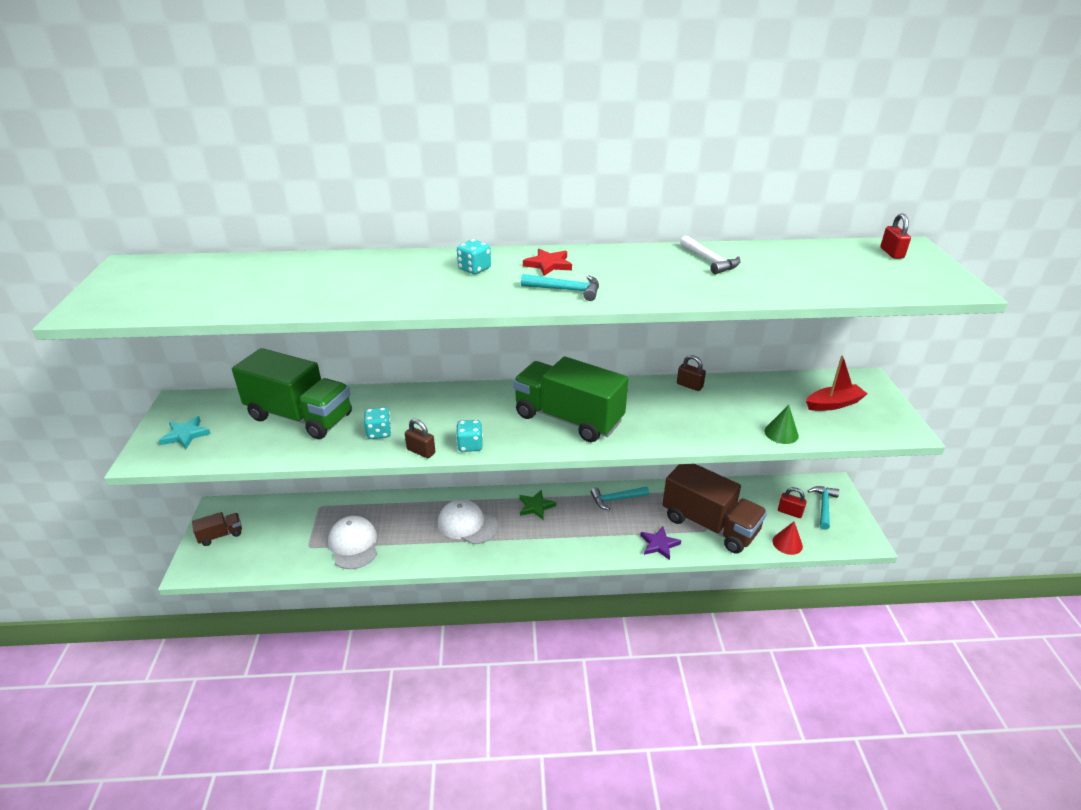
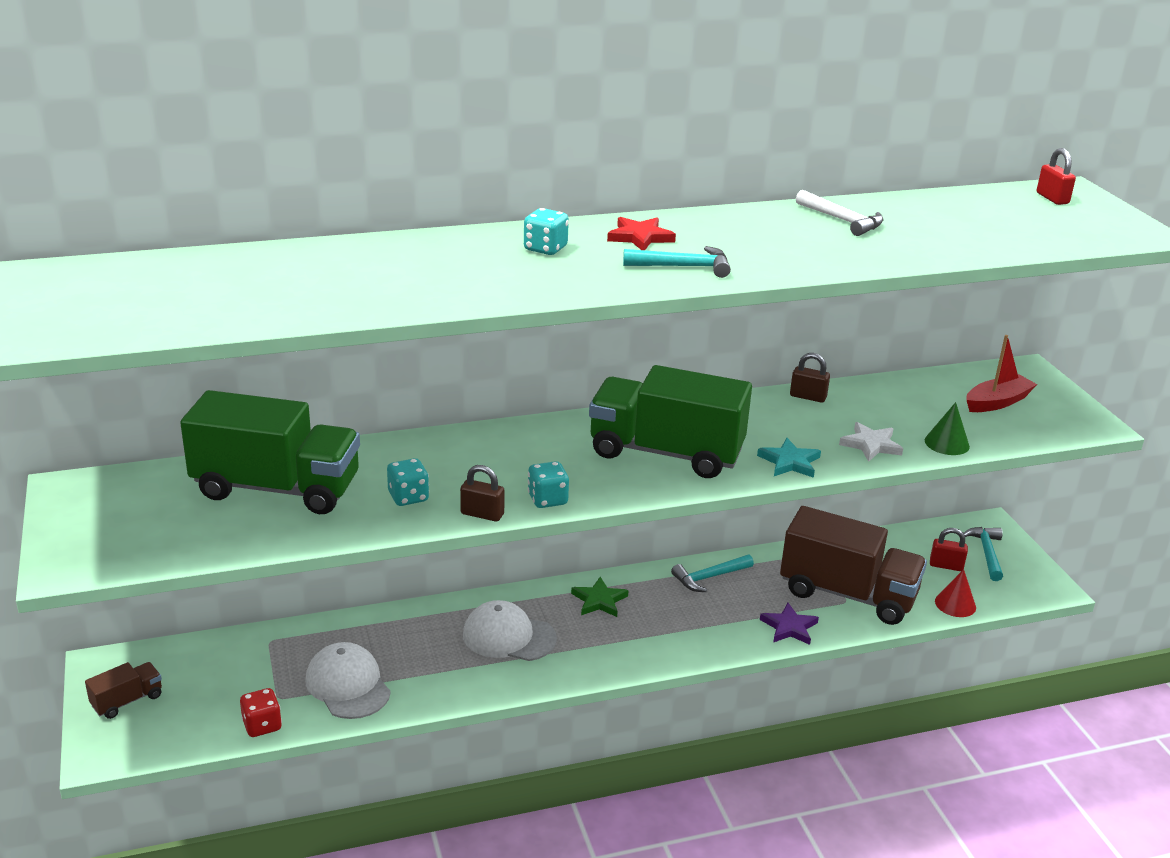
camera: 15 degrees left, 5 degrees down
(185, 435) = (111, 530): turquoise star -> turquoise star (789, 462)
(291, 565) = (262, 725): none -> red dice
(721, 428) = (871, 445): none -> white star

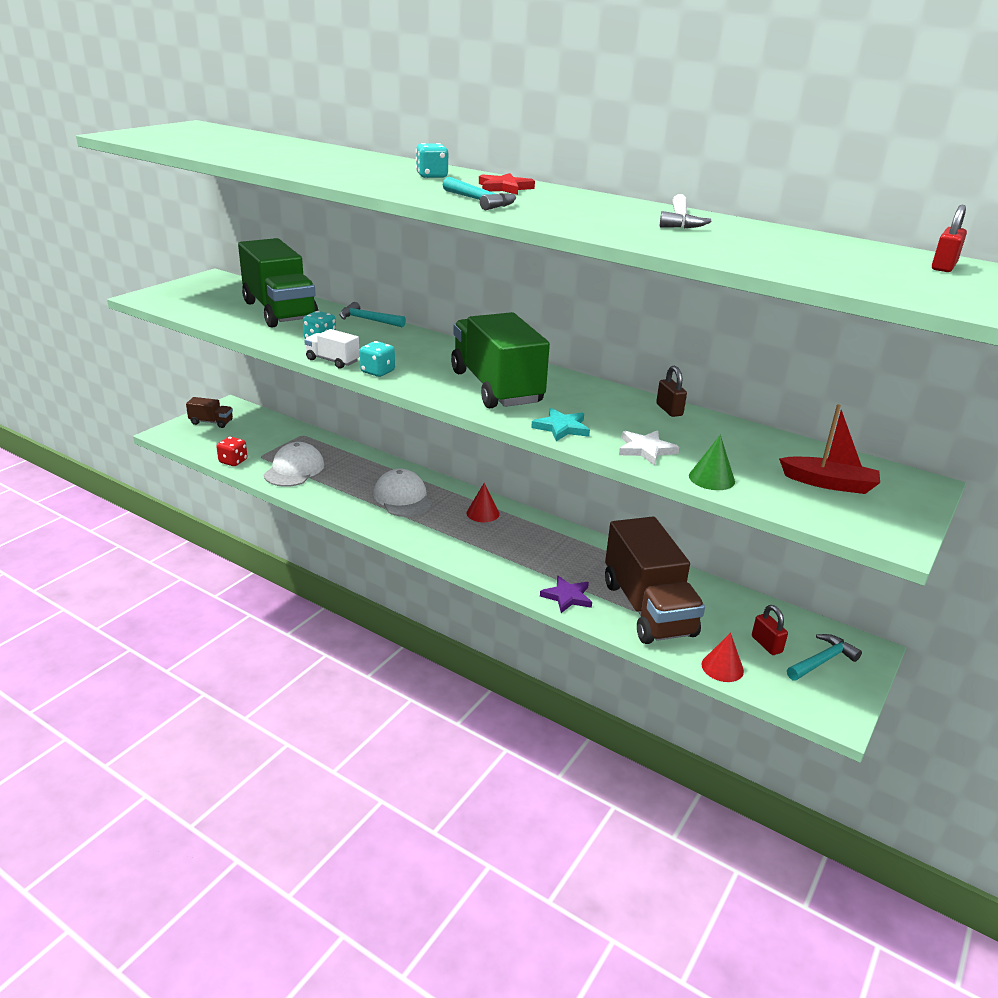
camera: 50 degrees right, 0 degrees up
(482, 514) = (332, 361): brown padlock -> white truck
(599, 600) = (482, 513): green star -> red cone
(709, 577) = (571, 543): turquoise hammer -> turquoise hammer (368, 320)

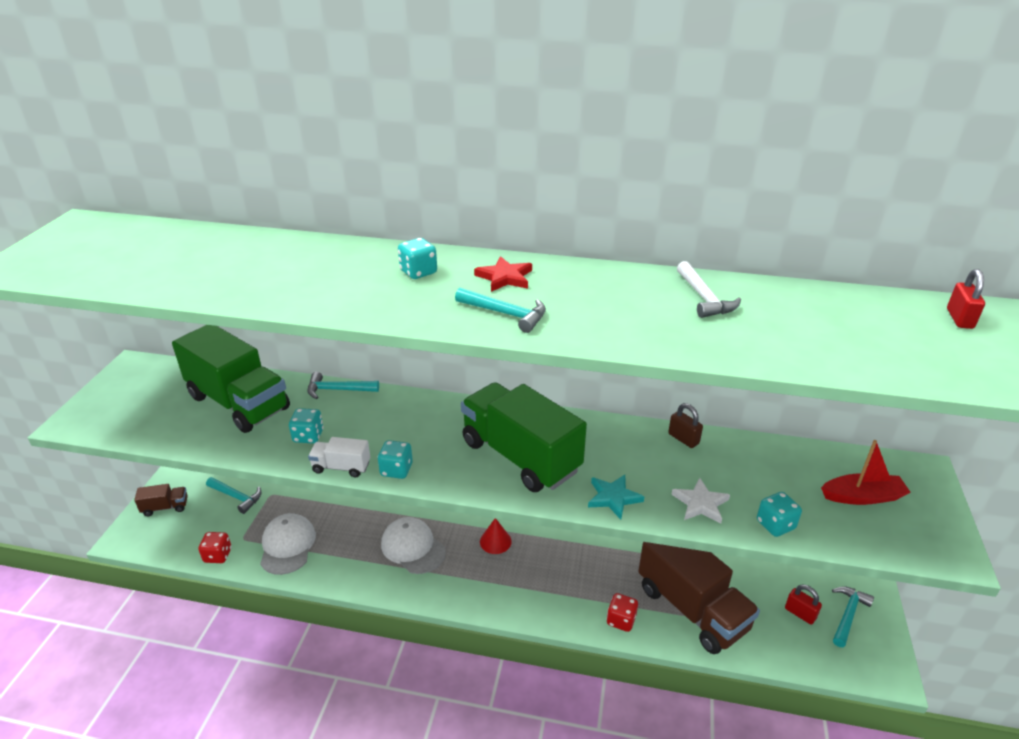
camera: 20 degrees left, 5 degrees up
(272, 429) = (236, 497): none -> turquoise hammer
(567, 597) = (621, 620): purple star -> red dice
(711, 478) = (775, 525): green cone -> turquoise dice
(722, 667) = (783, 655): red cone -> none

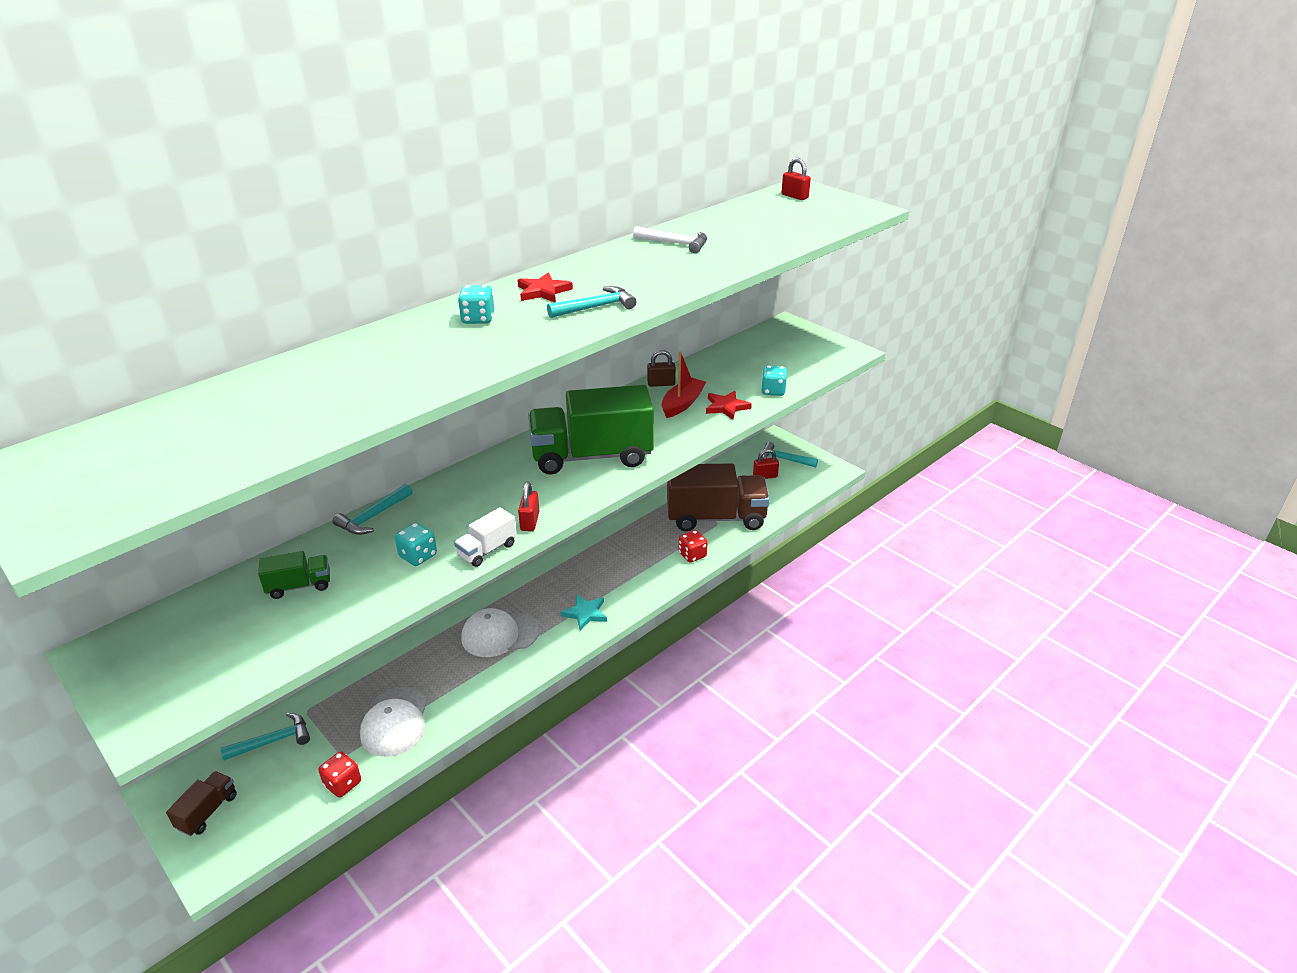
camera: 55 degrees left, 0 degrees up
(238, 402) = (299, 586): green truck -> green truck, size x0.44
(287, 545) = (395, 722): white cap -> white cap turned 120 degrees counterclockwise
(396, 470) = (530, 521): turquoise dice -> red padlock
(495, 541) = (550, 582): red cone -> none
(613, 497) = (682, 436): turquoise star -> turquoise star (585, 613)
(700, 503) = (726, 407): white star -> red star
(847, 615) = (784, 459): turquoise hammer -> turquoise hammer turned 45 degrees counterclockwise
(862, 496) = (784, 352): red boat -> red boat (682, 404)

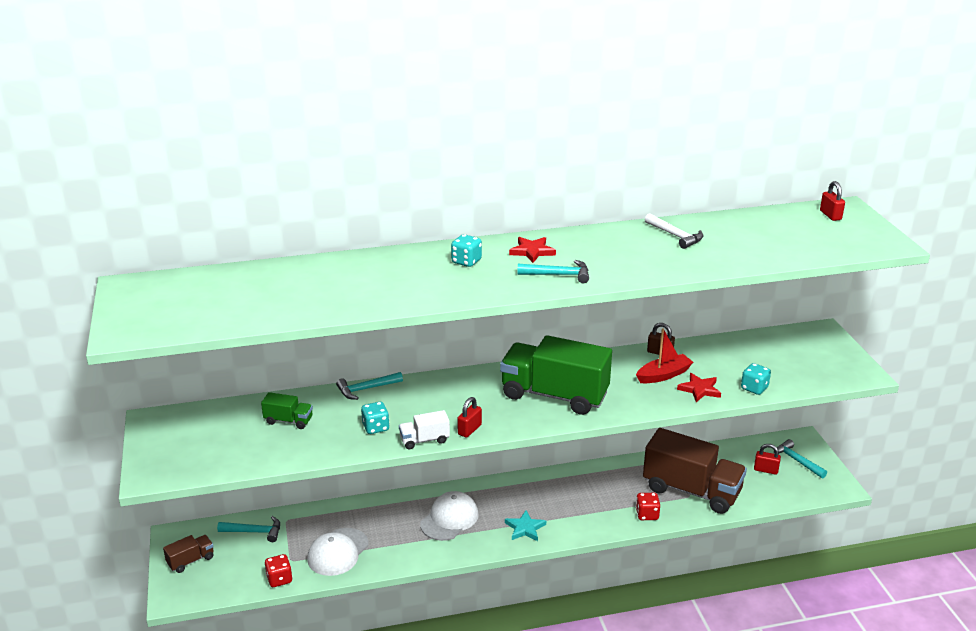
camera: 30 degrees right, 5 degrees down
(499, 635) = (449, 519): white cap -> white cap turned 105 degrees clockwise

